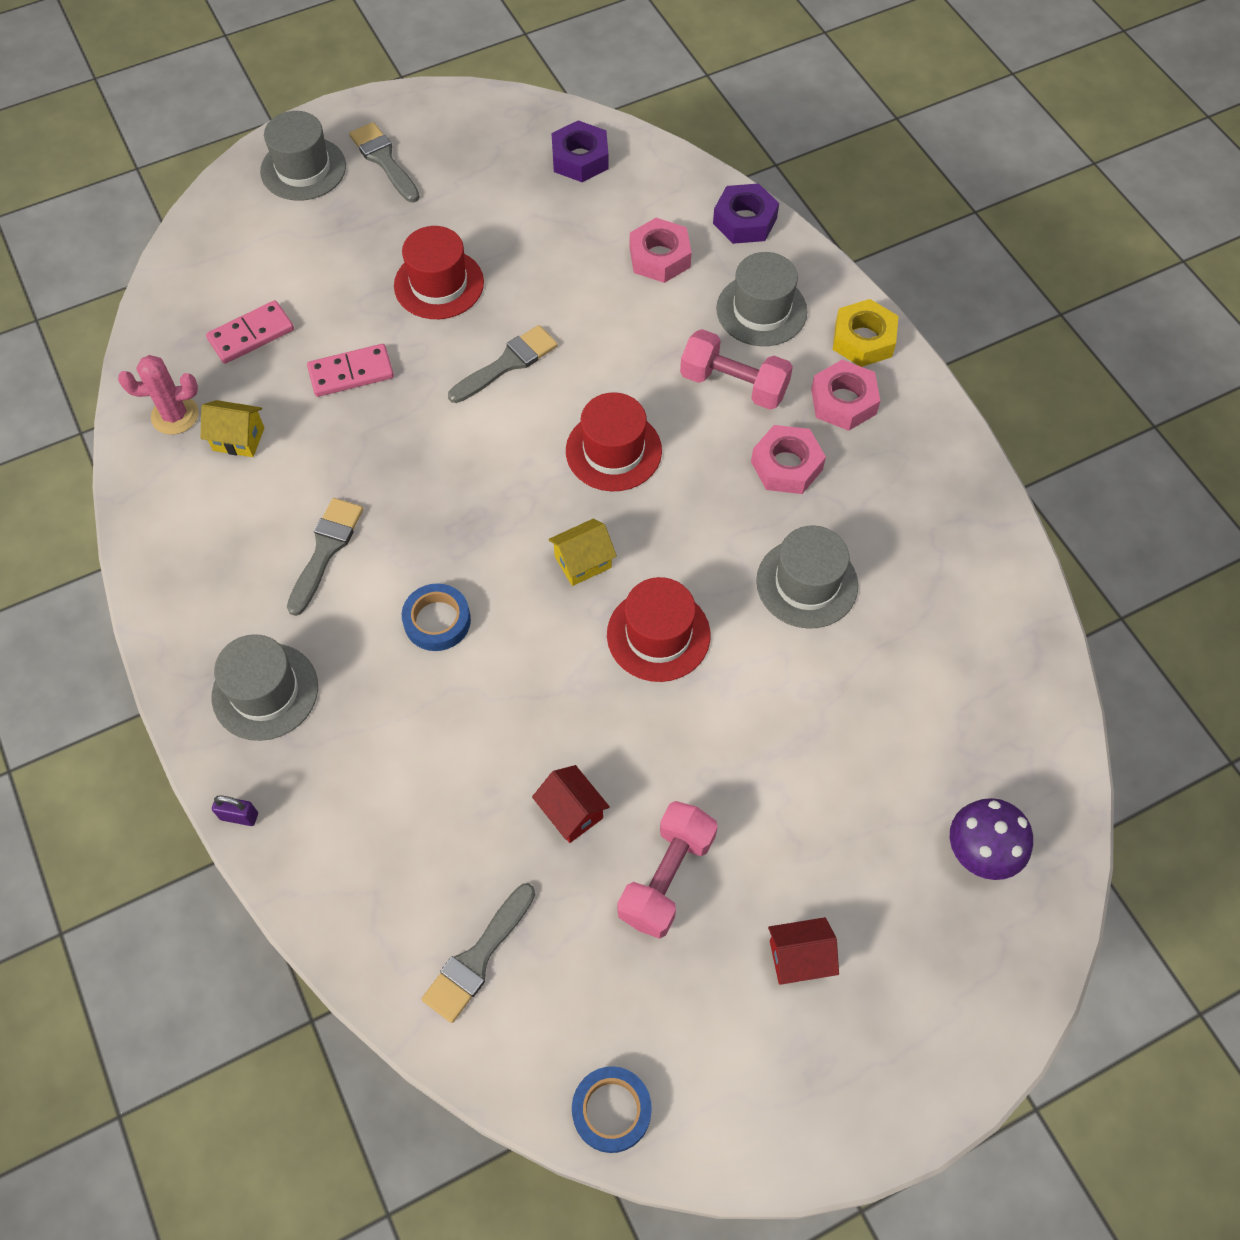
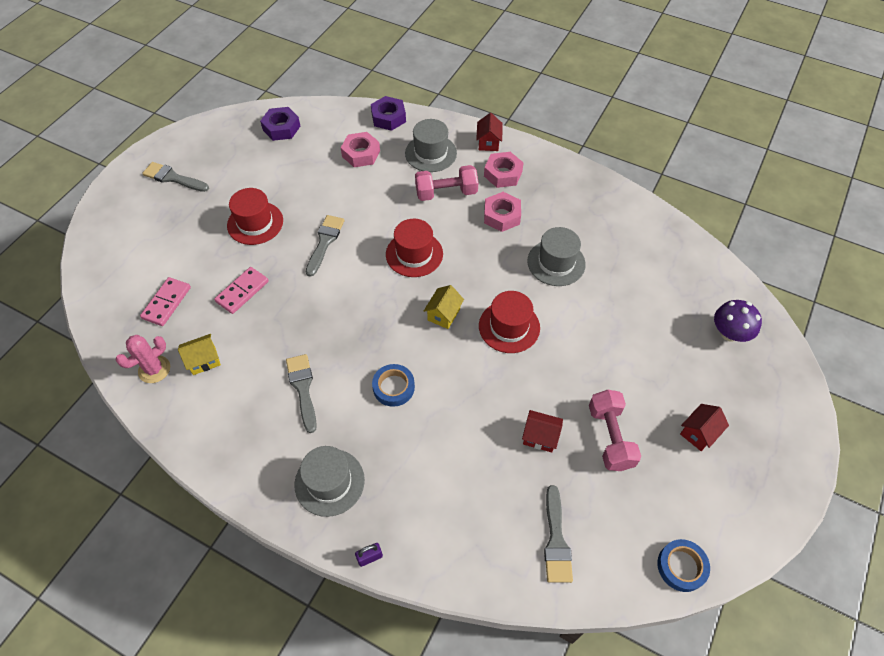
camera: 35 degrees left, 5 degrees down
(303, 169) = (128, 204): grey hat -> none
(863, 340) = (488, 142): yellow nut -> red house

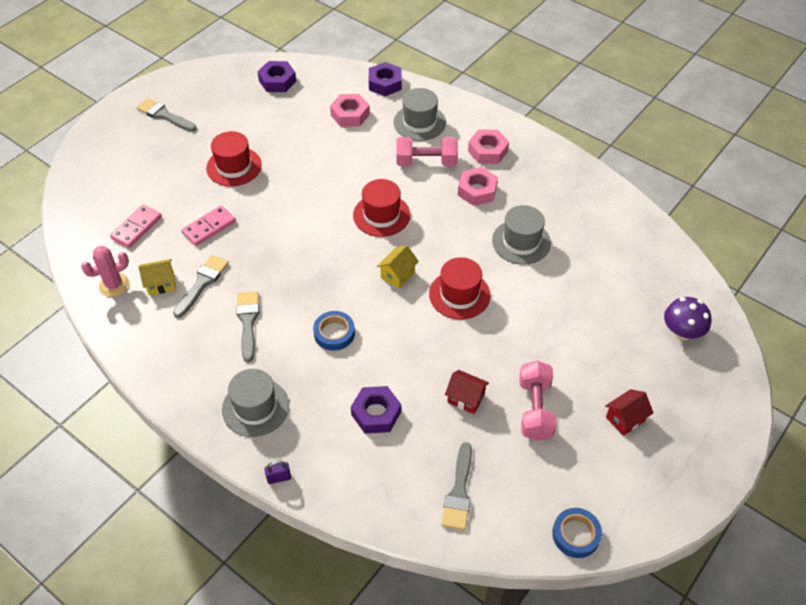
camera: 10 degrees right, 5 degrees down
(325, 242) = (297, 192): grey brush -> grey brush (202, 283)
(454, 468) = (376, 413): none -> purple nut
(488, 142) = (480, 119): red house -> none

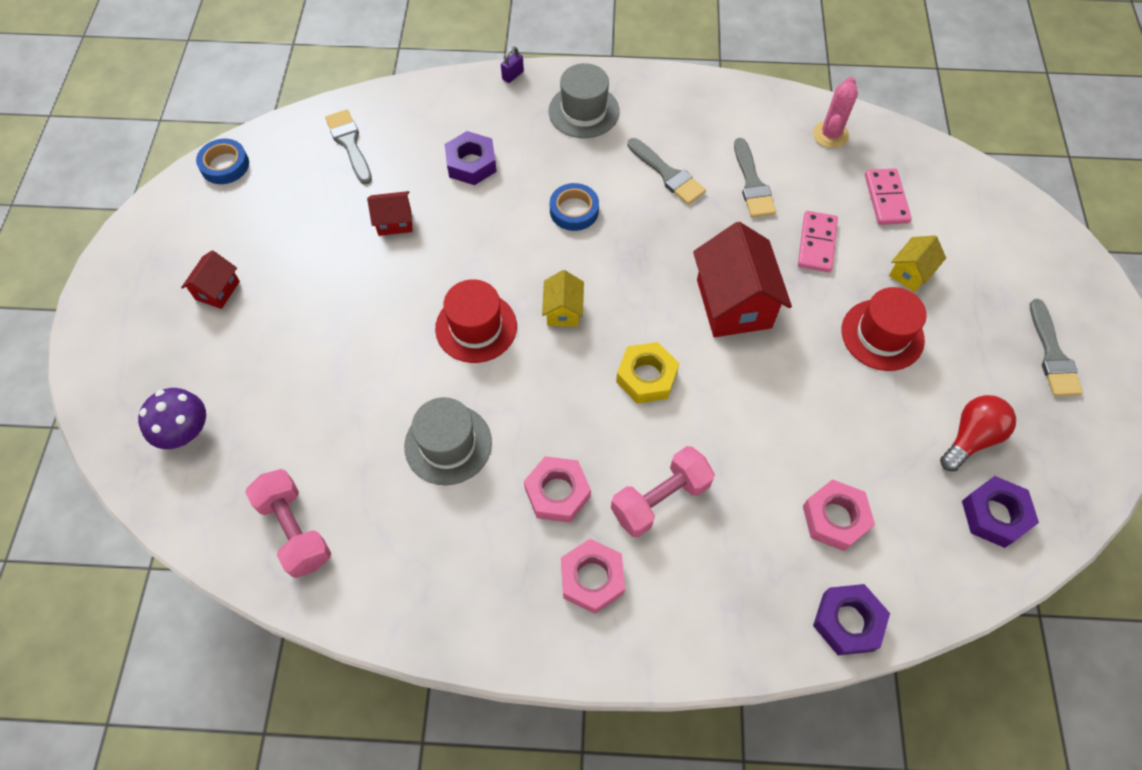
camera: 145 degrees right, 10 degrees up
(161, 284) = (790, 161): yellow house -> yellow house (910, 273)
(164, 115) = (1052, 355): grey brush -> grey brush turned 90 degrees clockwise
(249, 108) = (970, 438): none -> red light bulb
(294, 223) = (733, 303): none -> red house
(381, 215) = (646, 377): red hat -> yellow nut
(419, 122) = (729, 570): grey hat -> none
(535, 409) = (318, 249): pink dumbbell -> pink dumbbell (295, 530)

